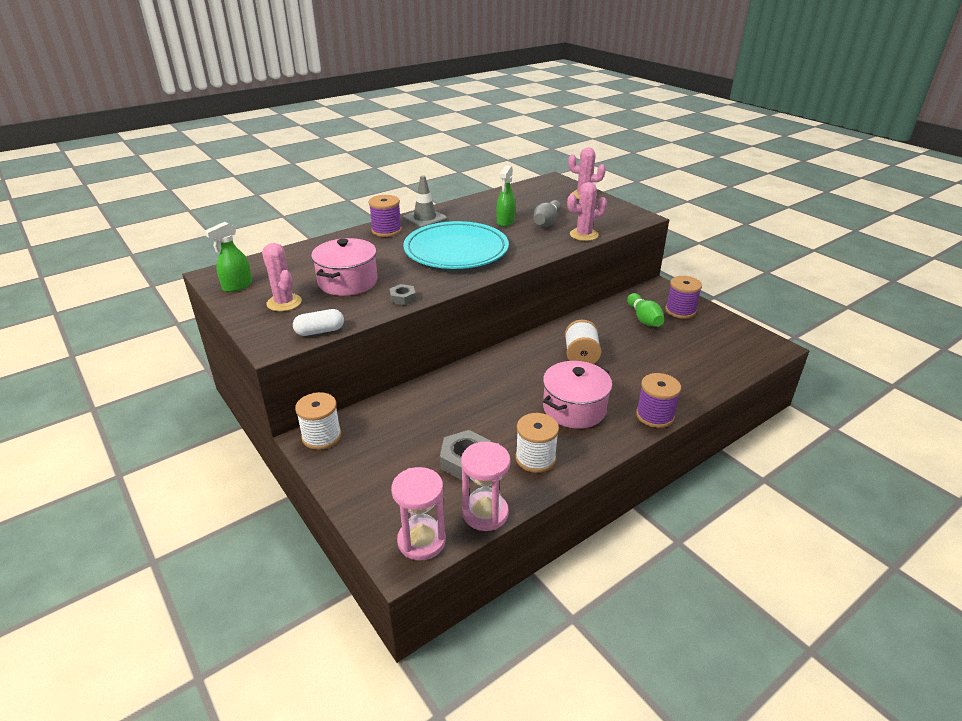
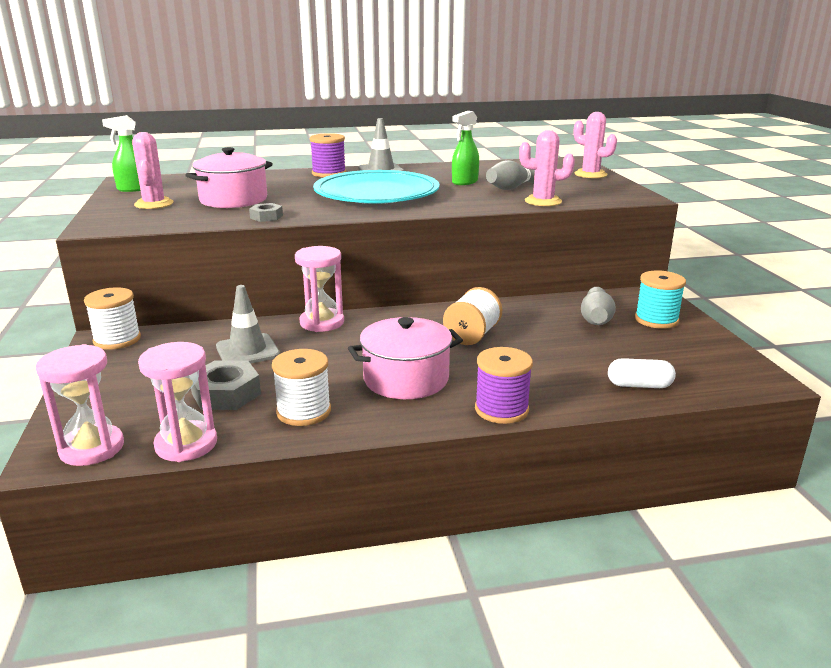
camera: 25 degrees right, 10 degrees down
(320, 331) = (151, 226): white capsule -> white capsule (639, 385)
(439, 416) = (247, 351): none -> grey traffic cone
(466, 373) = (322, 322): none -> pink hourglass
(644, 319) = (596, 318): green bowling pin -> grey bowling pin
(680, 311) = (656, 320): purple spool -> turquoise spool

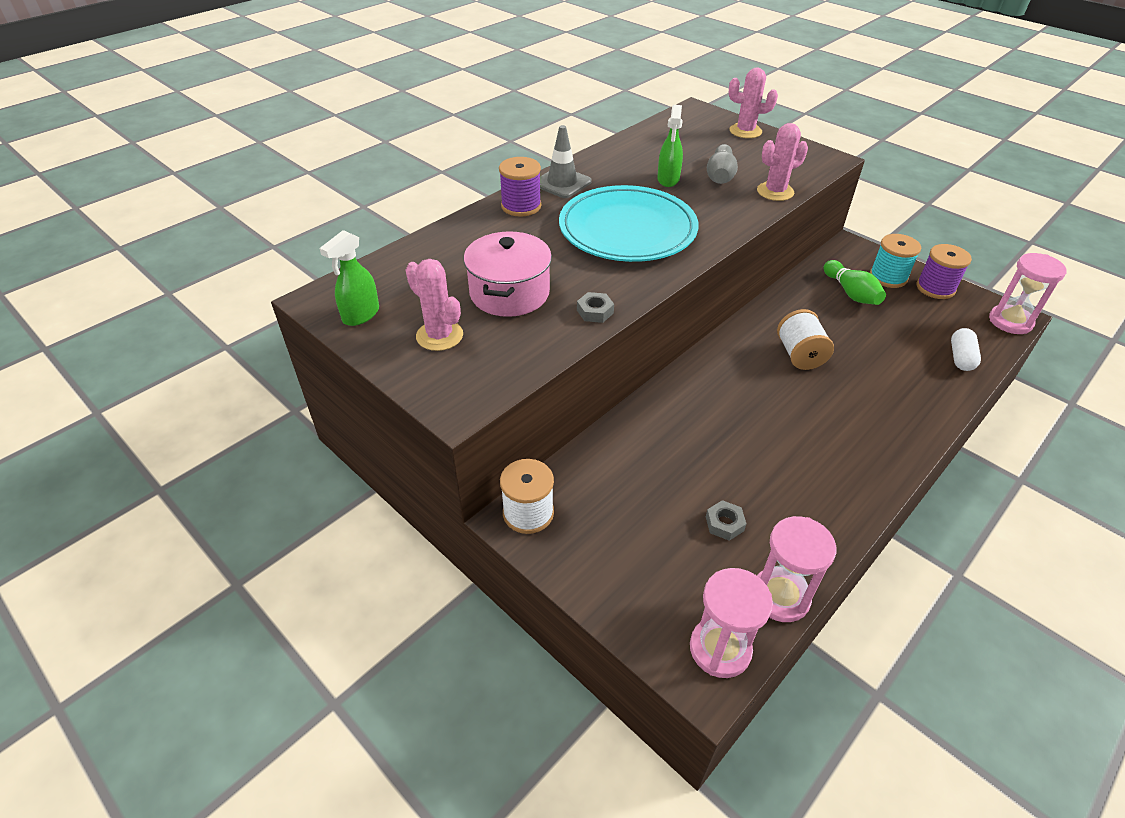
camera: 35 degrees left, 20 degrees up
(226, 393) = (724, 523): grey nut -> grey nut, size x0.58
(247, 351) = (664, 463): grey traffic cone -> none
(304, 412) = (807, 508): white spool -> none
(322, 322) = (671, 395): pink hourglass -> pink hourglass (1010, 321)
(406, 379) = (823, 431): pink pot -> none
(501, 409) = (920, 429): purple spool -> purple spool (935, 288)
(596, 318) = (851, 293): grey bowling pin -> green bowling pin
(639, 385) = (961, 358): white capsule -> white capsule turned 45 degrees counterclockwise

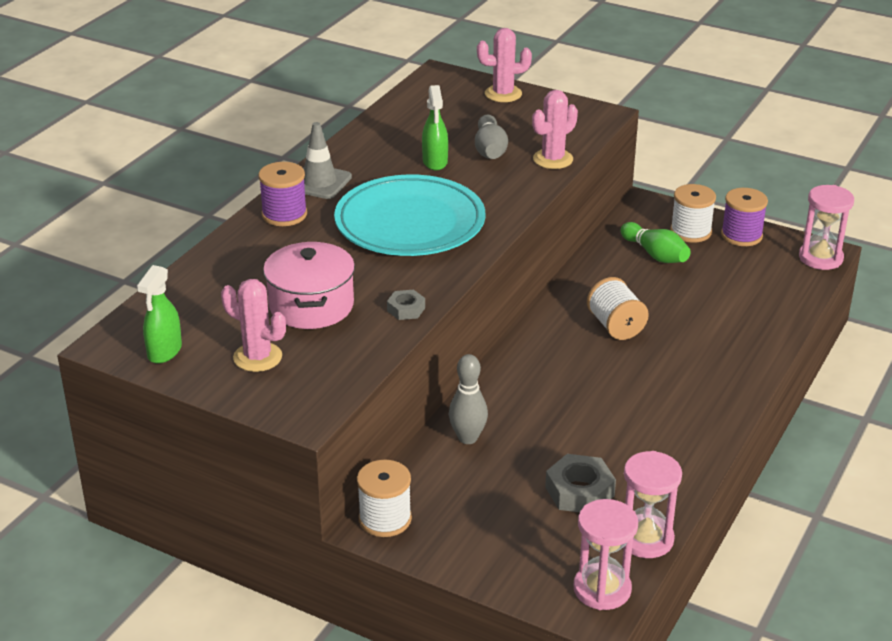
camera: 15 degrees left, 10 degrees down
(632, 442) = (467, 438): none -> grey bowling pin
(724, 523) = (579, 491): grey nut -> grey nut, size x1.74
(888, 277) = (690, 232): turquoise spool -> white spool
(961, 358) = (776, 302): white capsule -> none

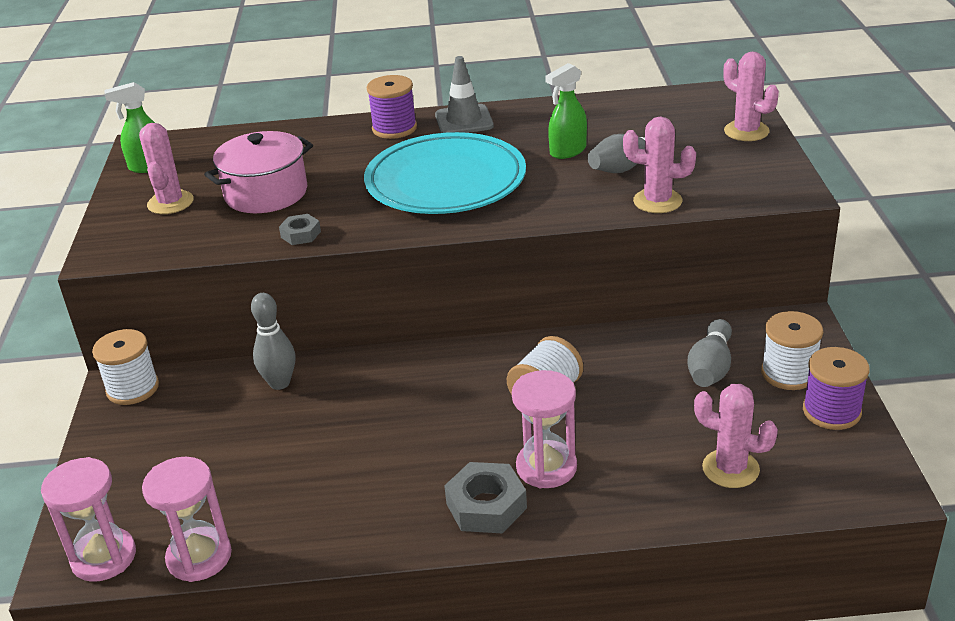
camera: 60 degrees right, 0 degrees up
(579, 491) = (247, 482): grey nut -> grey nut (486, 506)
(655, 254) = (710, 368): green bowling pin -> grey bowling pin
(759, 291) = (730, 469): none -> pink cactus
(820, 258) = (868, 491): pink hourglass -> pink hourglass (546, 467)

